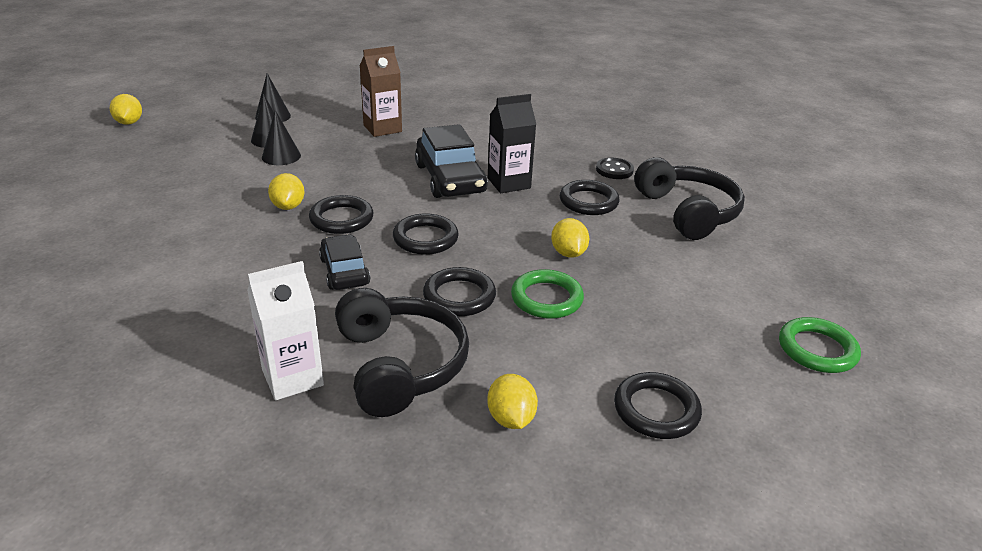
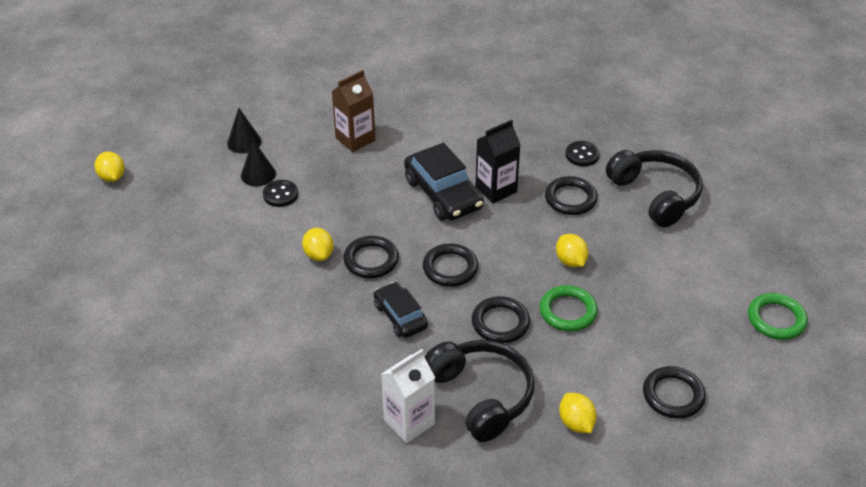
camera: 10 degrees left, 10 degrees up
(281, 156) = (280, 194): black cone -> black button

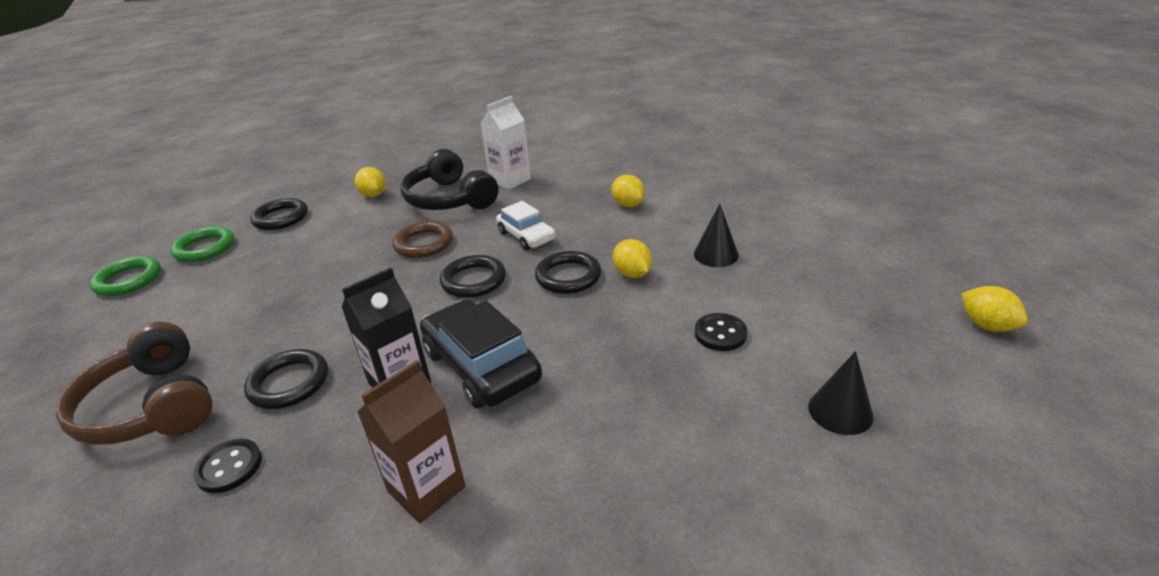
camera: 175 degrees right, 10 degrees down
(258, 174) = (773, 358): black cone -> black cone (716, 254)
(355, 139) = (644, 444): brown carton -> brown carton (426, 489)
(400, 316) = (526, 236): black car -> white car
(500, 323) = (423, 243): black ring -> brown ring
(568, 311) = (350, 260): green ring -> green ring (205, 248)
(570, 261) = (326, 305): yellow lemon -> yellow lemon (628, 205)
(655, 195) = (151, 406): black headphones -> brown headphones

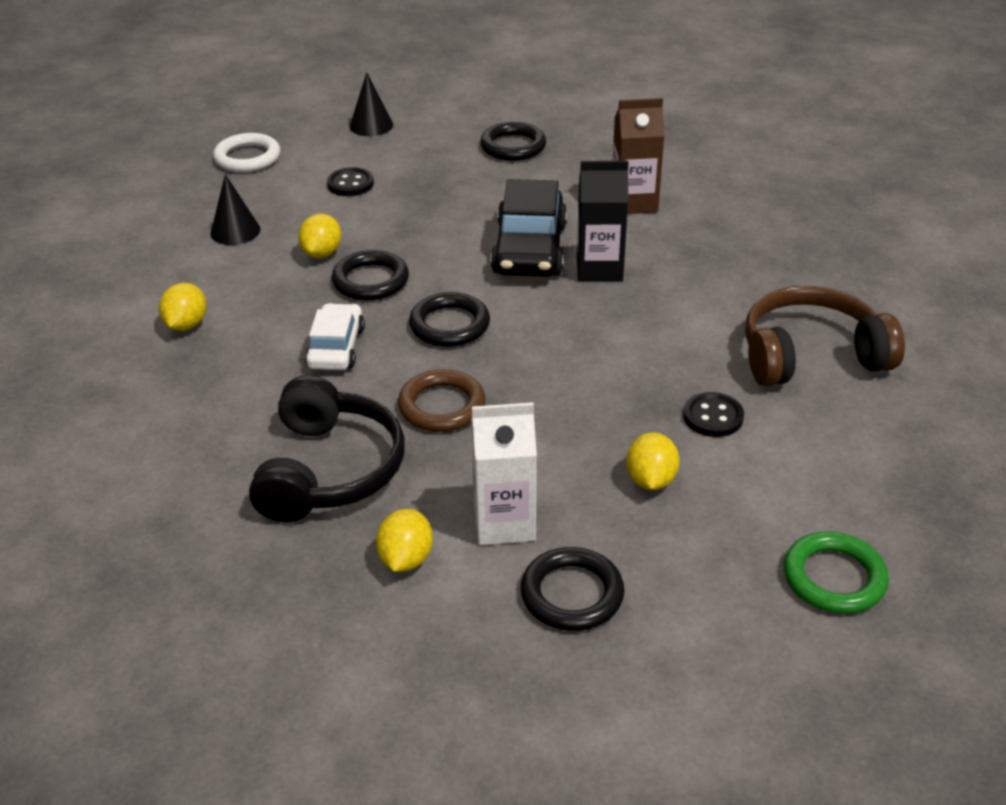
camera: 140 degrees left, 5 degrees up
(151, 406) = (811, 355): brown headphones -> brown headphones turned 105 degrees counterclockwise
(205, 248) = (711, 588): green ring -> none
(229, 467) = (755, 274): black button -> black button (713, 417)
(289, 383) = (685, 314): black ring -> black ring (513, 146)
(510, 180) = (217, 457): white carton -> white carton (504, 523)
(843, 305) = (247, 157): none -> white ring
(986, 325) = (211, 111): yellow lemon -> yellow lemon (650, 480)

